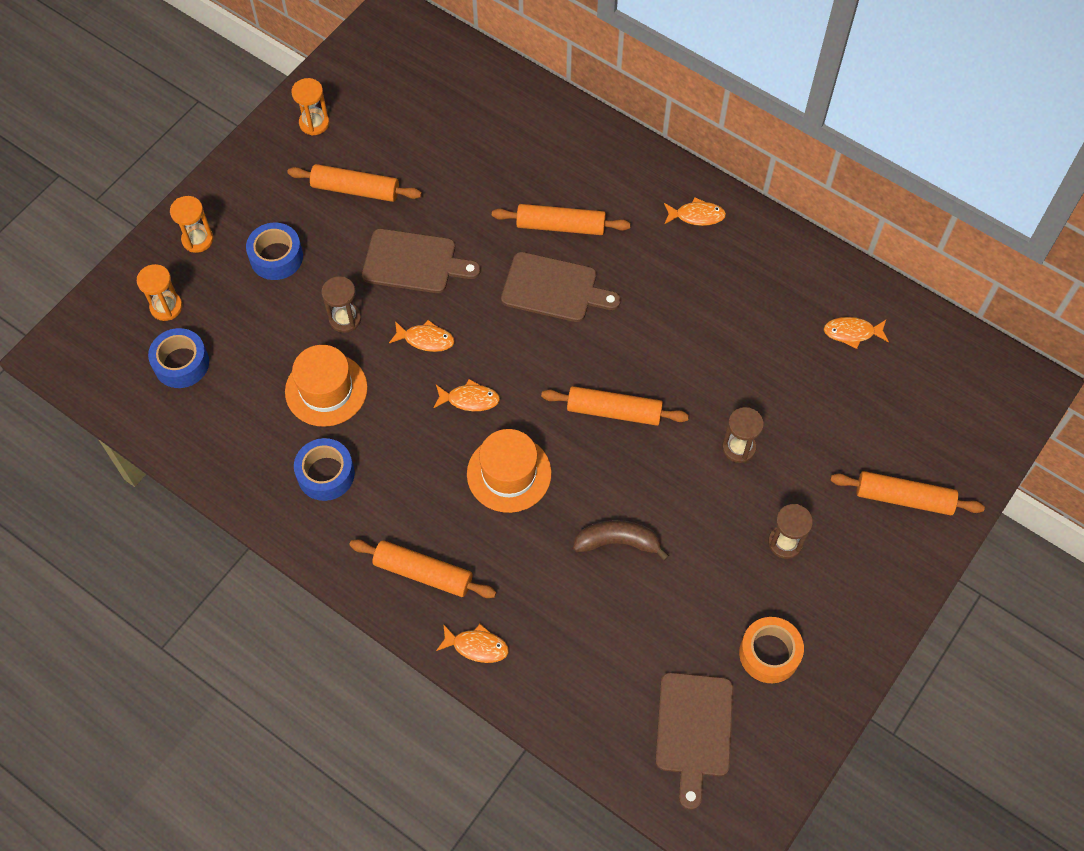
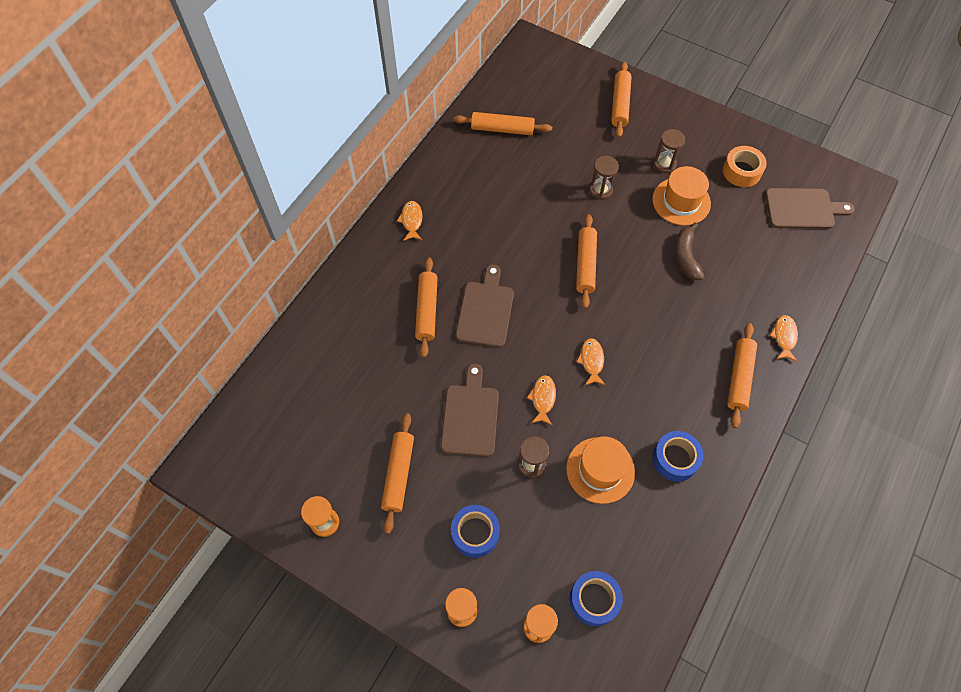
camera: 95 degrees left, 0 degrees up
(509, 473) = (648, 328): orange hat -> orange hat (681, 201)
(852, 333) = (502, 129): orange fish -> orange rolling pin

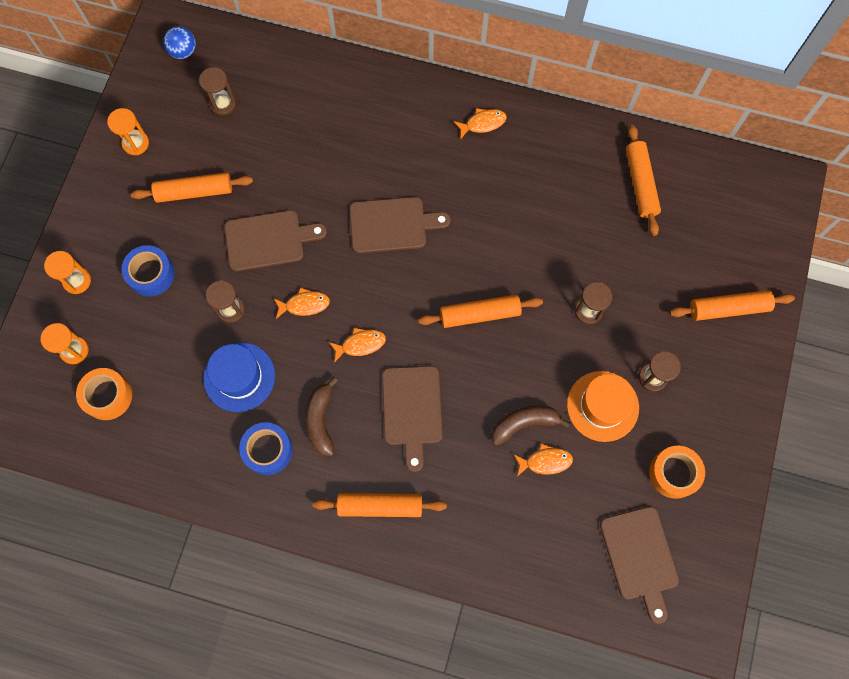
camera: 75 degrees right, 10 degrees up
(237, 455) = (183, 51): none -> blue ball
(311, 429) = (222, 103): none -> brown hourglass
(427, 310) = (377, 168): orange rolling pin -> none
(594, 600) = (108, 396): blue tape -> orange tape
(600, 470) = (239, 377): orange hat -> blue hat
(655, 408) = (321, 420): none -> brown banana
(659, 334) = (412, 410): none -> brown cutting board
(784, 337) = (446, 551): orange fish -> orange fish (545, 461)

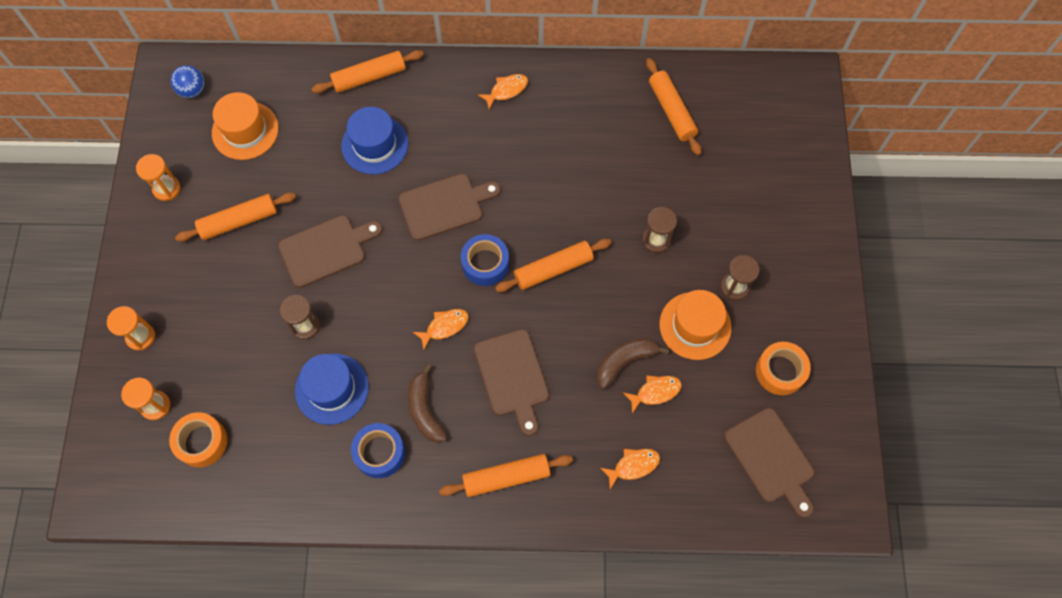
camera: 15 degrees left, 5 degrees down
(151, 274) = (215, 311): blue tape -> blue tape (485, 264)
(222, 103) = (245, 130): brown hourglass -> orange hat
(304, 304) = (378, 302): orange fish -> orange fish (633, 466)
(341, 147) = (375, 145): none -> blue hat
(728, 308) = (786, 205): orange rolling pin -> orange rolling pin (369, 77)

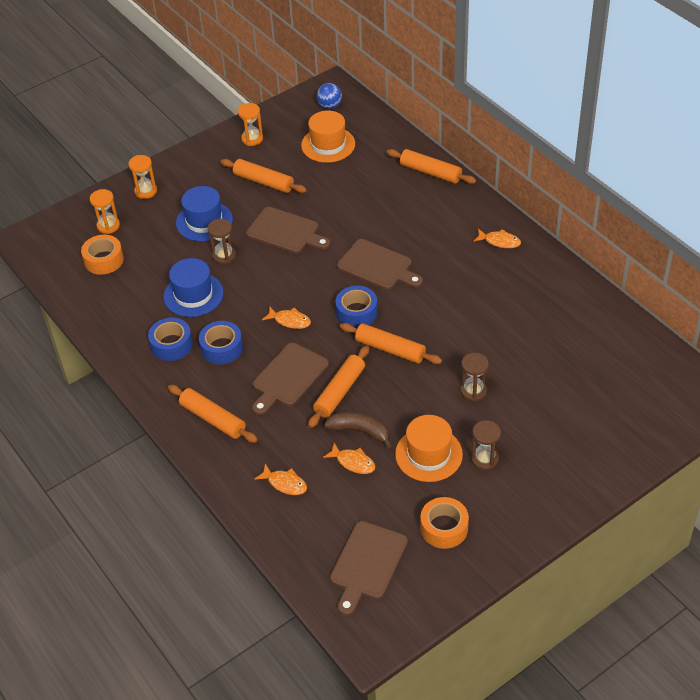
camera: 55 degrees right, 20 degrees down
(375, 145) = (384, 206): blue hat -> blue hat (204, 221)
(425, 410) = (222, 348): brown banana -> blue tape
(671, 111) = (588, 336): orange rolling pin -> orange rolling pin (339, 391)

